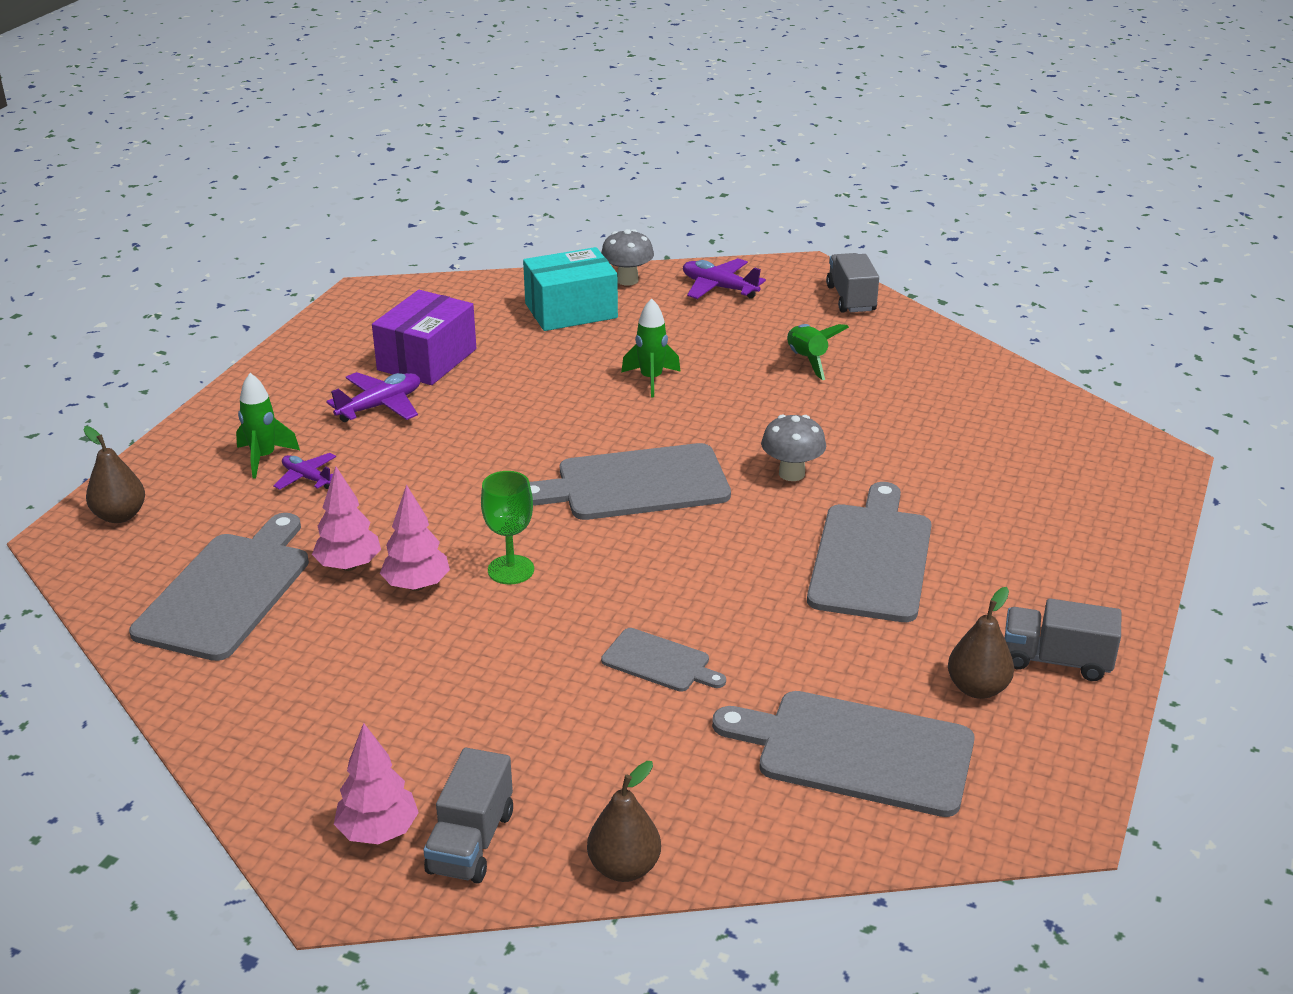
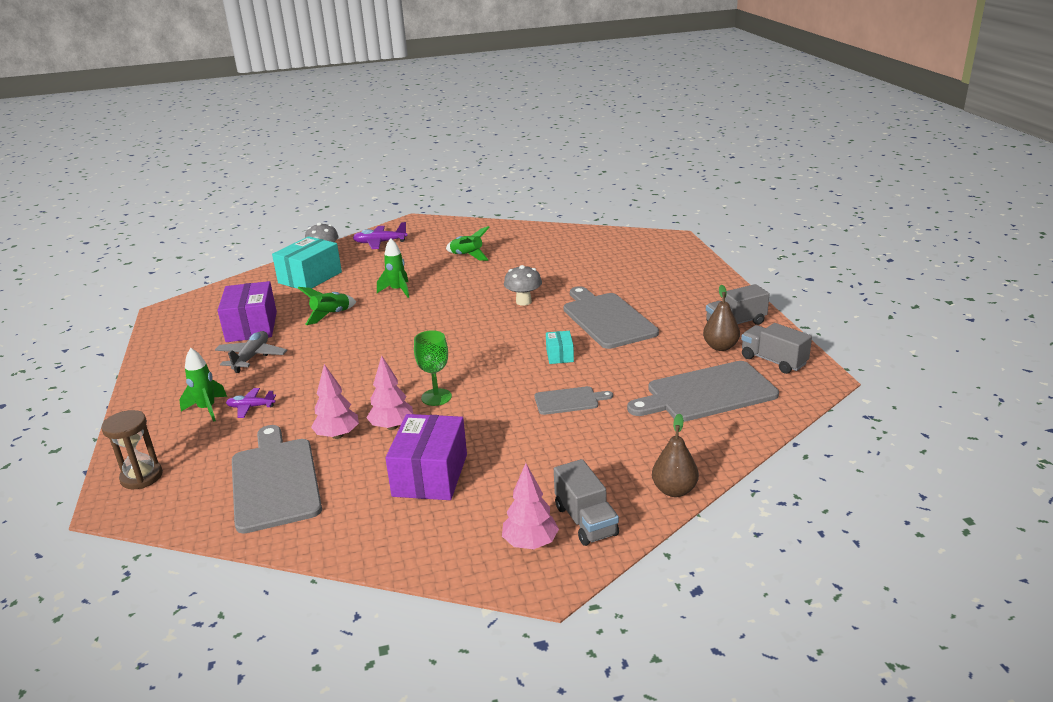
camera: 35 degrees left, 5 degrees down
(120, 516) = (141, 477): brown pear -> brown hourglass
(380, 406) = (251, 357): purple plane -> grey plane
(381, 676) = (430, 475): none -> purple box
(530, 383) = (331, 315): none -> green rocket
(635, 484) = (451, 335): grey cutting board -> none
(733, 585) = (559, 355): none -> turquoise box
(851, 299) = (454, 226): grey truck -> grey truck (773, 361)

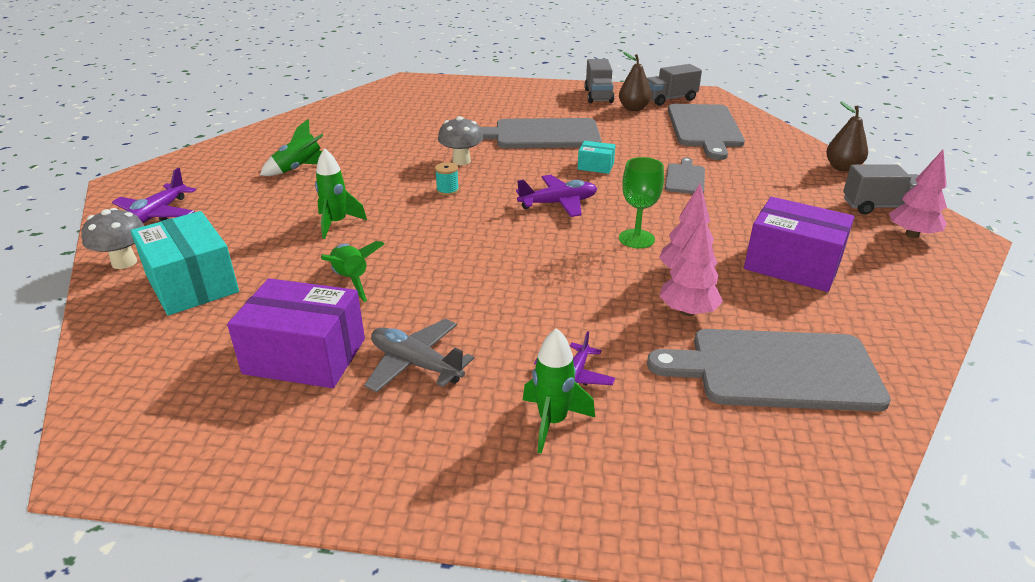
camera: 70 degrees left, 5 degrees up
(141, 477) = (729, 507): brown hourglass -> none
(469, 310) = (447, 190): none -> turquoise spool
(476, 354) = (558, 203): none -> purple plane

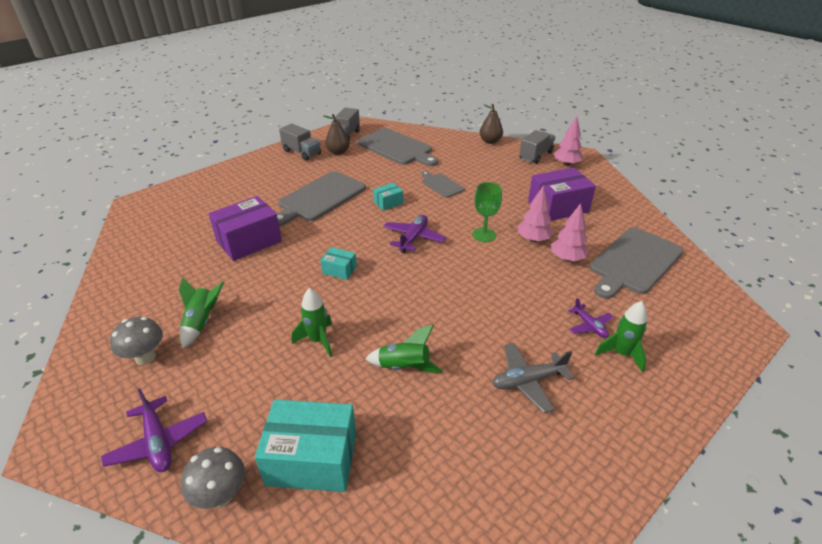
camera: 50 degrees left, 5 degrees up
(305, 356) = (474, 430): purple box -> purple box (249, 241)
(447, 190) = (339, 270): turquoise spool -> turquoise box
(461, 161) = (307, 245): grey mushroom -> grey mushroom (145, 357)

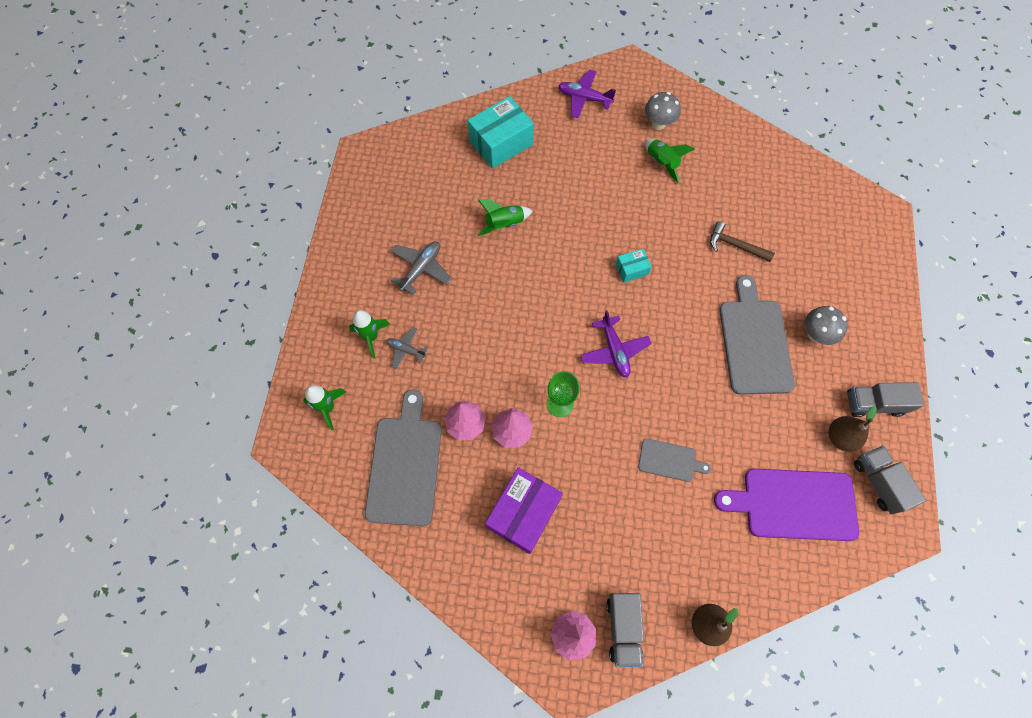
camera: 140 degrees right, 30 degrees up
(221, 495) = (524, 102): grey mushroom -> grey mushroom (815, 334)
(249, 241) = (735, 245): purple box -> brown hammer
(318, 340) = (576, 204): green rocket -> green rocket (328, 407)
(388, 202) = (687, 385): turquoise box -> none
(396, 148) = (794, 504): grey cutting board -> purple cutting board
(589, 326) = (406, 350): purple plane -> grey plane

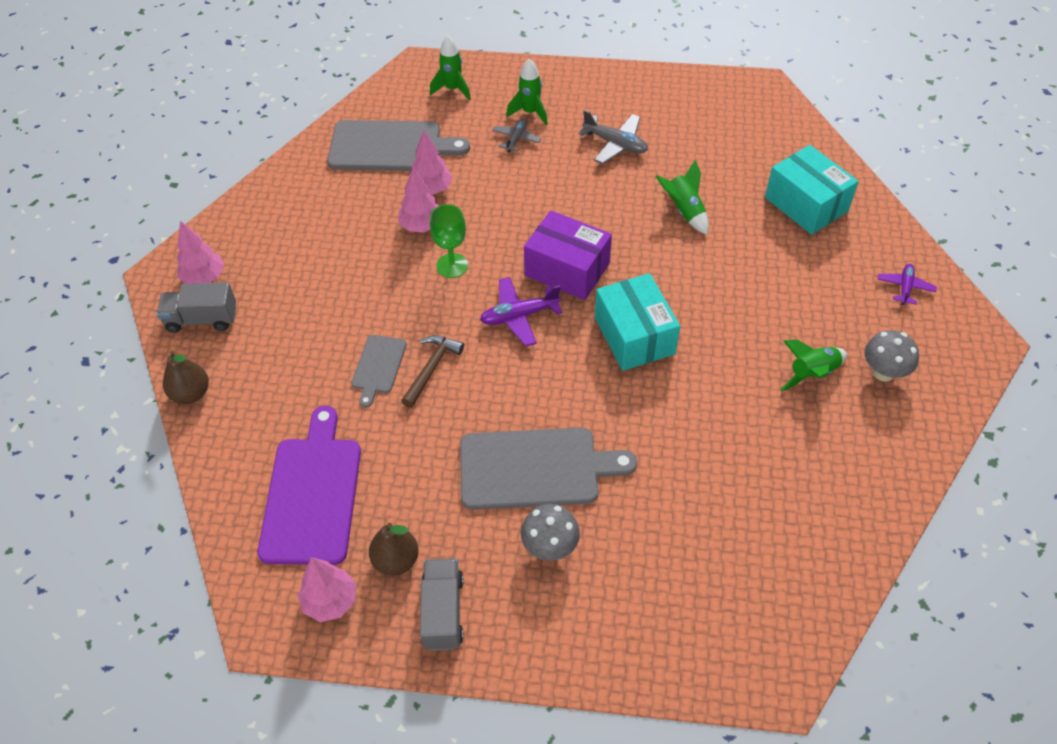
camera: 90 degrees right, 15 degrees down
(523, 513) = (331, 237): purple box -> purple box (567, 269)
(584, 98) = (905, 287): purple plane -> purple plane, size x0.65
(631, 269) = (634, 335): turquoise box -> turquoise box, size x2.01
(735, 245) = (686, 456): brown hammer -> brown hammer (431, 368)
(878, 482) = (330, 601): grey truck -> pink tree

